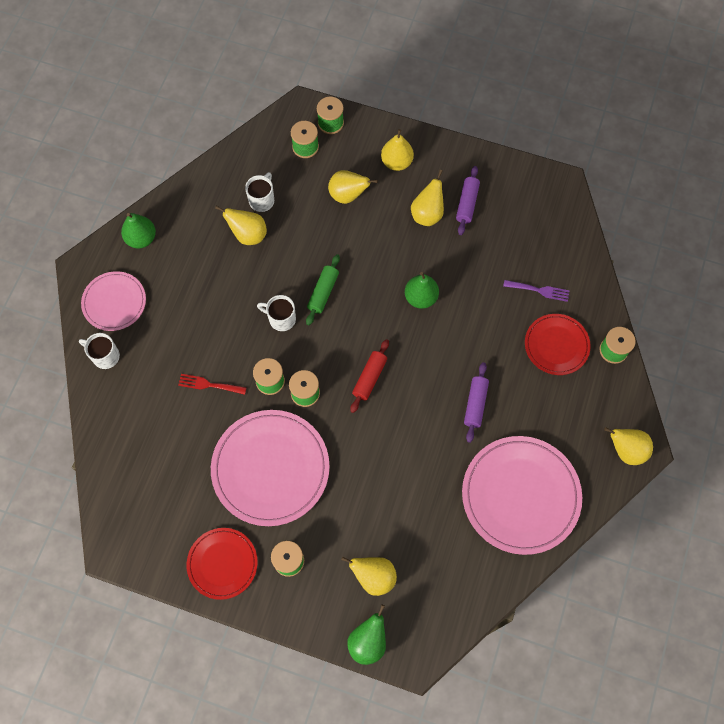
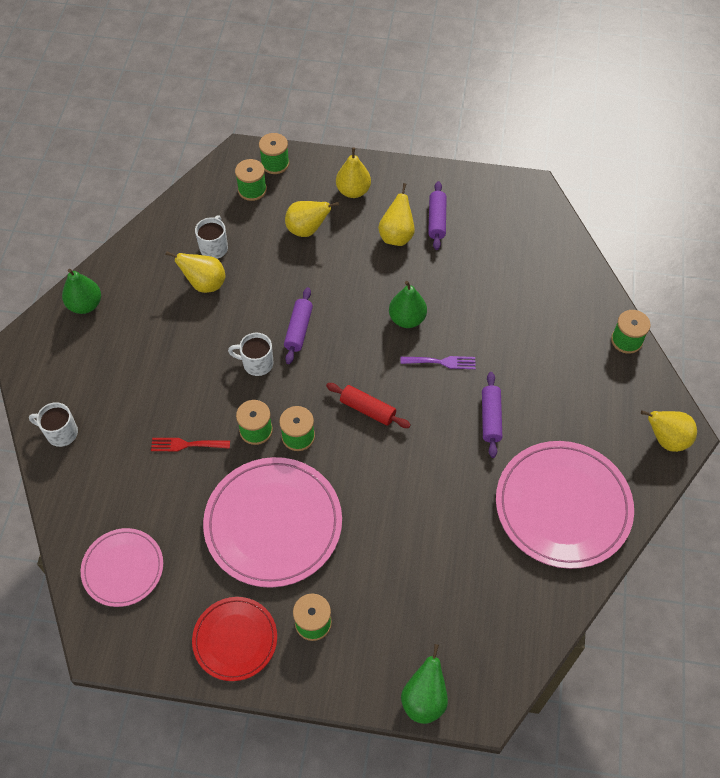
camera: 10 degrees left, 10 degrees down
(114, 302) = (64, 375): pink plate -> pink plate (123, 568)
(323, 292) = (298, 330): green rolling pin -> purple rolling pin
(369, 378) = (367, 409): red rolling pin -> red rolling pin turned 75 degrees counterclockwise
(373, 577) = (416, 623): yellow pear -> none
(539, 290) = (533, 293): purple fork -> purple fork (441, 362)
(556, 345) = (564, 345): red plate -> none

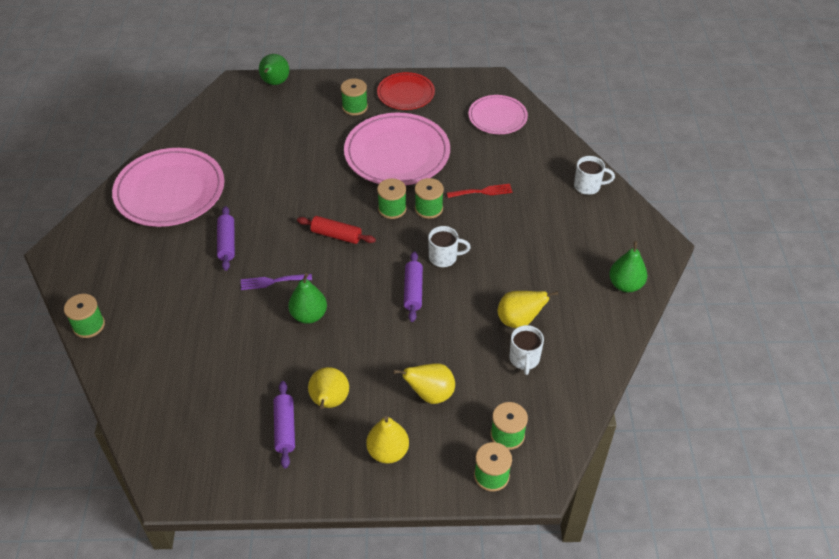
camera: 170 degrees right, 10 degrees down
(666, 439) = (71, 247): yellow pear -> none

